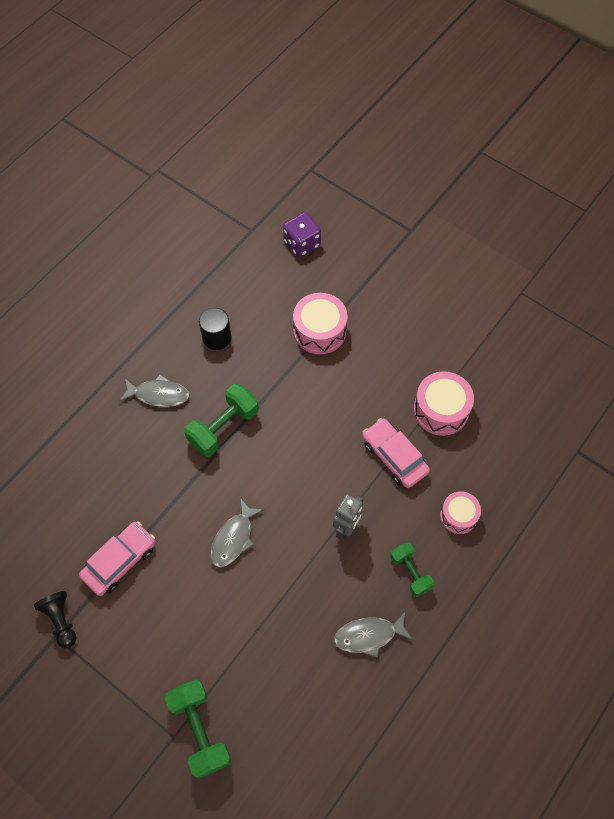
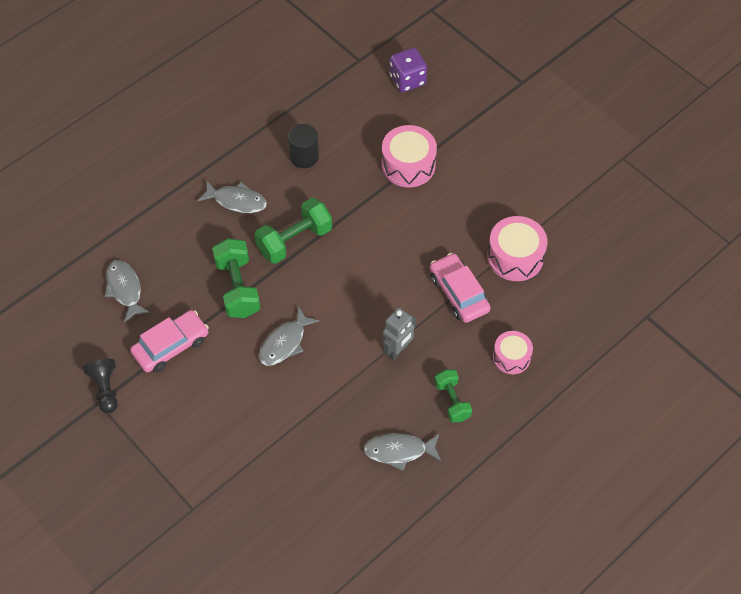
camera: 10 degrees right, 5 degrees down
(62, 507) = (125, 289): none -> grey fish
(200, 730) = (219, 507): green dumbbell -> green dumbbell (237, 288)

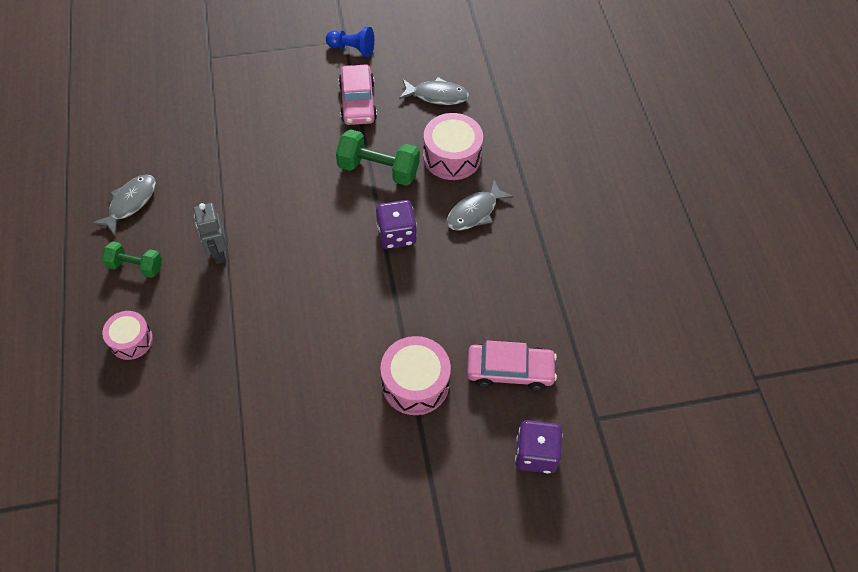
camera: 120 degrees right, 0 degrees up
(105, 389) = (352, 49): black pawn -> blue pawn
(285, 343) = (297, 176): grey fish -> none
(294, 240) = (396, 235): green dumbbell -> purple dice
(304, 157) = (491, 293): black cylinder -> none
(459, 293) = (232, 337): pink car -> pink car (510, 370)
(515, 257) = (229, 416): pink drum -> pink drum (452, 156)

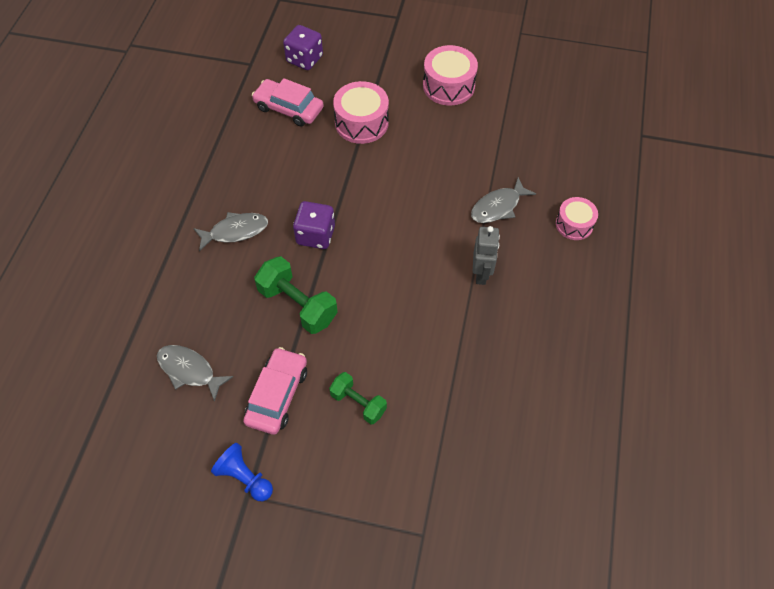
camera: 155 degrees left, 0 degrees up
(130, 203) = (556, 357): grey fish -> grey fish (498, 207)
(135, 266) = (561, 288): green dumbbell -> green dumbbell (358, 403)
(452, 156) = (220, 293): pink drum -> pink drum (448, 86)

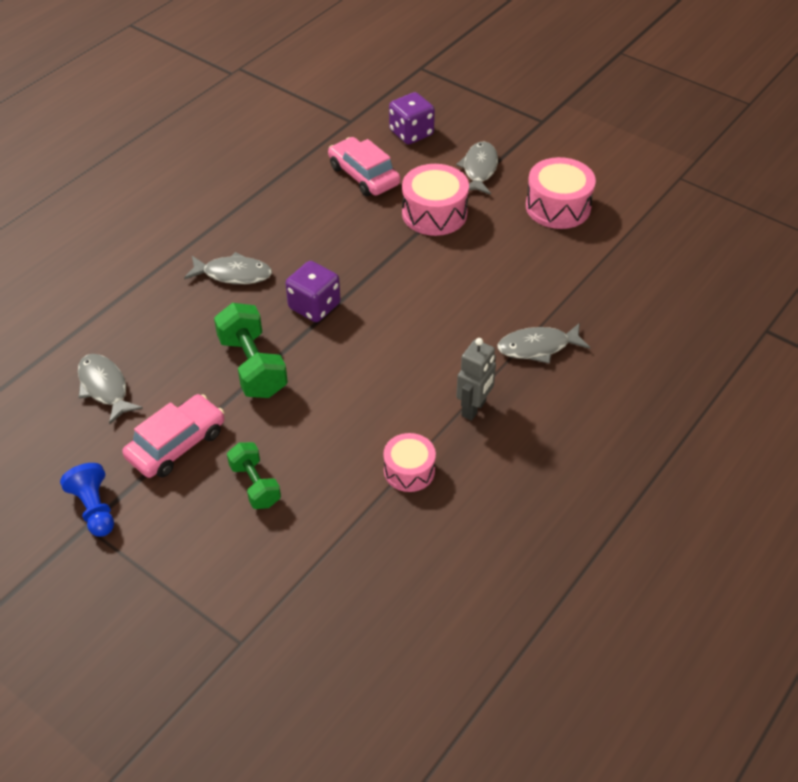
camera: 25 degrees right, 10 degrees down
(374, 73) = (479, 169): none -> grey fish
(574, 224) = (619, 396): pink drum -> pink drum (409, 470)

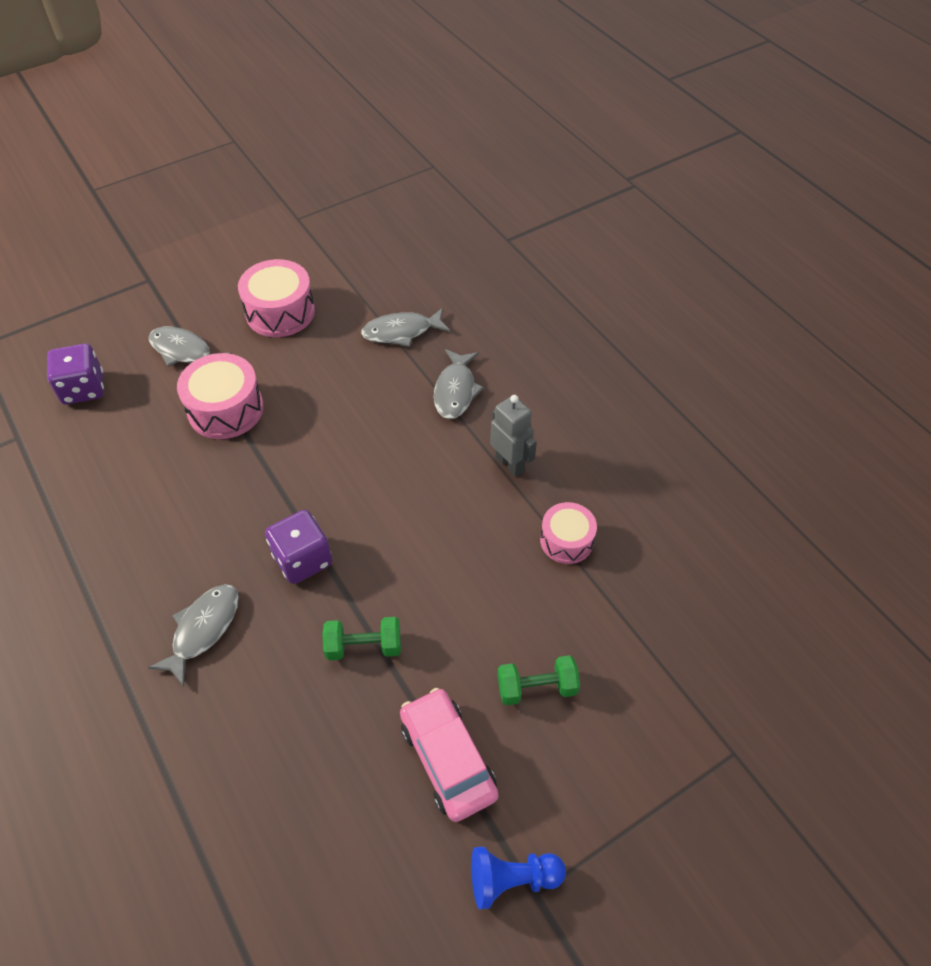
camera: 70 degrees left, 5 degrees up
(105, 387) = (319, 828): grey fish -> grey fish (401, 332)
(252, 366) = (364, 646): green dumbbell -> green dumbbell, size x0.63
(364, 175) = (121, 452): pink car -> none

